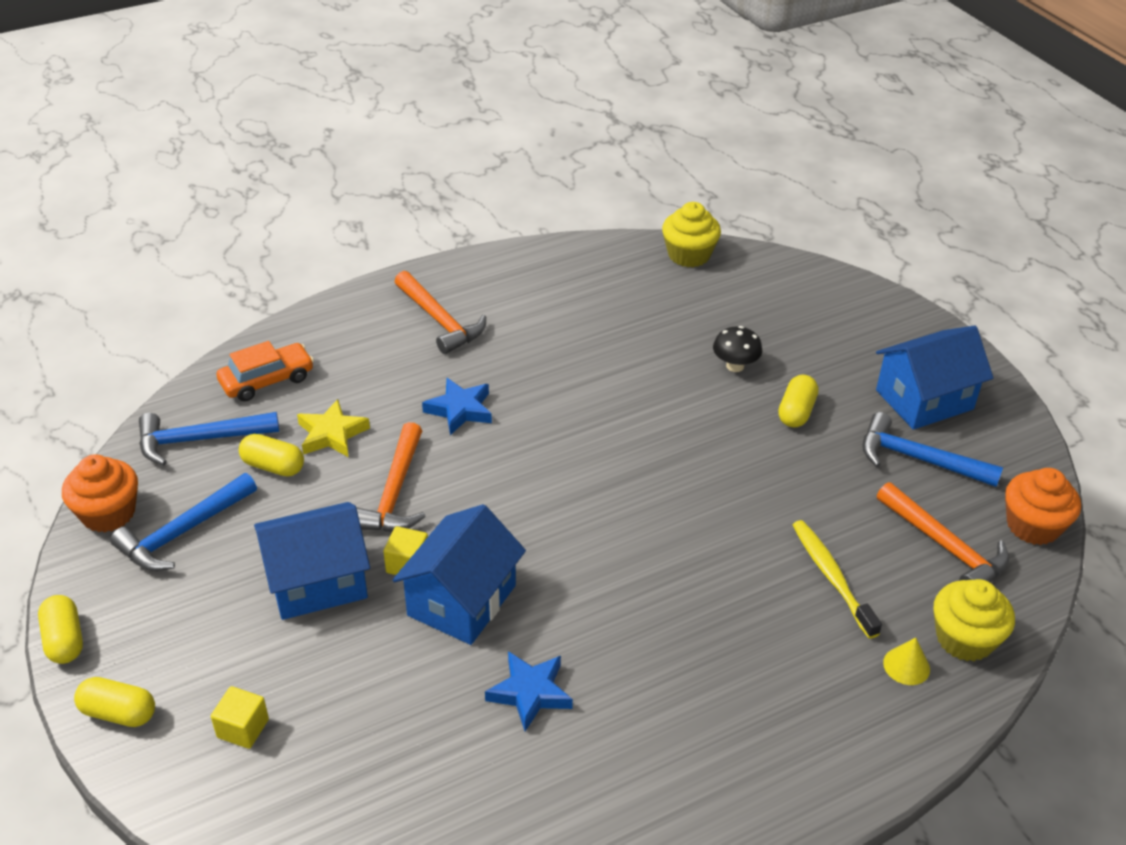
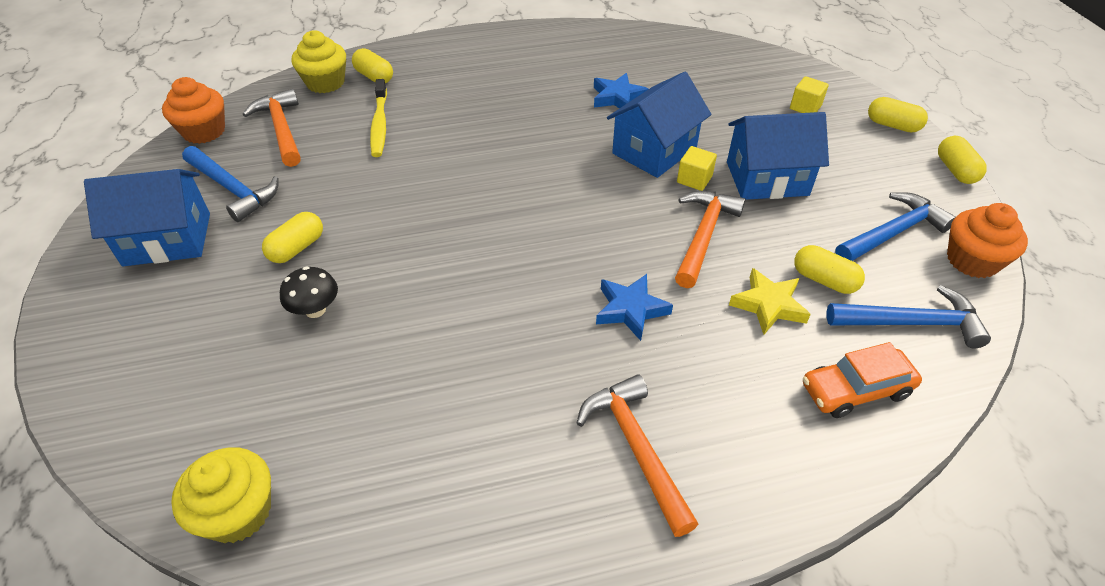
camera: 165 degrees left, 5 degrees up
(906, 666) = (374, 77): yellow cone -> yellow capsule

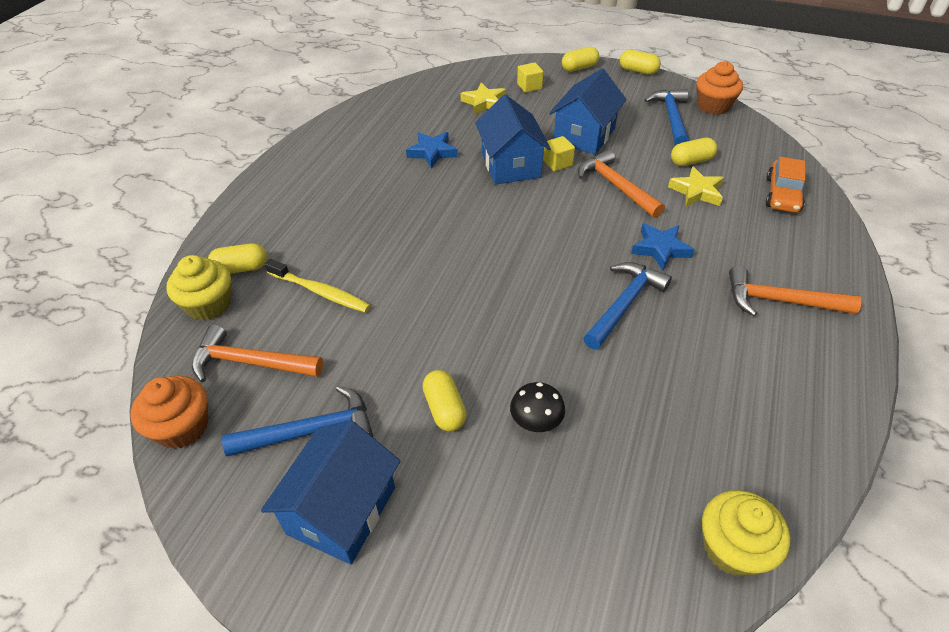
camera: 55 degrees left, 0 degrees up
(736, 92) = (484, 102): none -> yellow star
(911, 323) = (745, 150): blue hammer -> blue hammer (624, 304)

